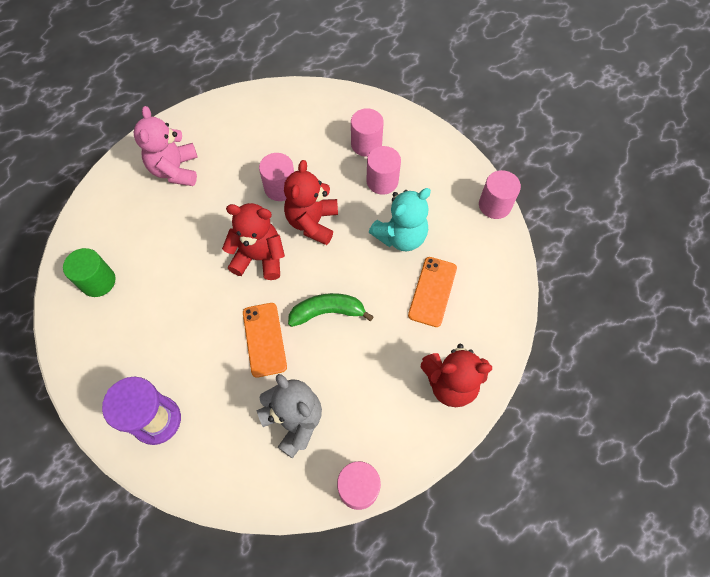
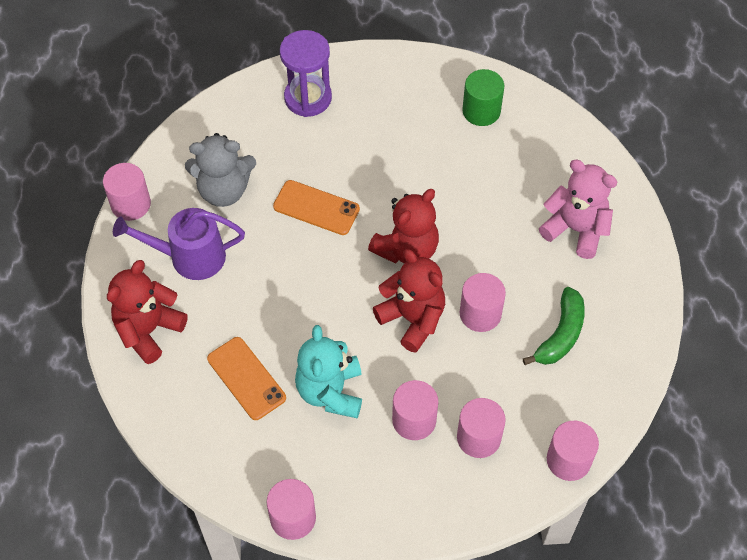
camera: 125 degrees right, 5 degrees down
(327, 312) = (301, 273): green banana -> green banana (560, 334)
(345, 98) = (568, 460): none -> pink cylinder
(371, 400) = (190, 257): none -> purple watering can

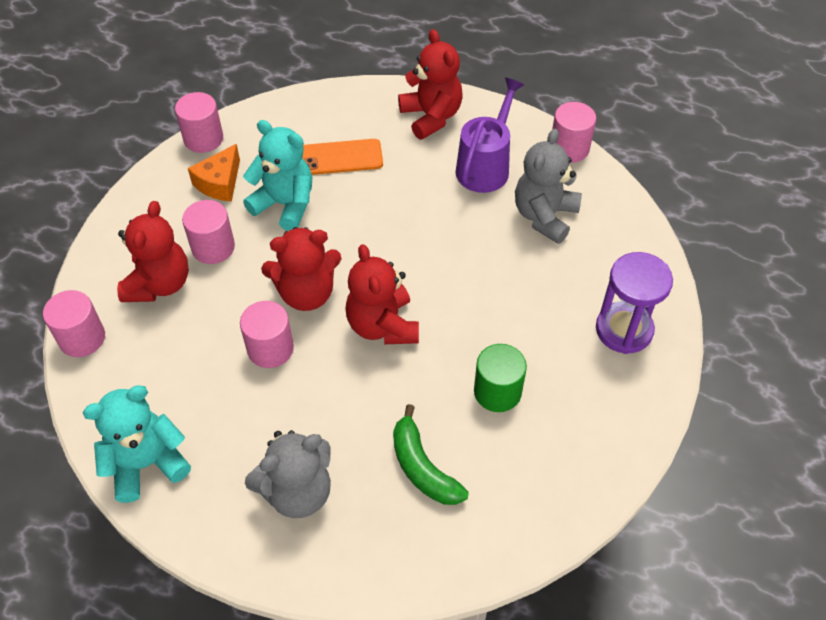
camera: 120 degrees right, 5 degrees down
(316, 208) = (478, 276): orange phone -> none
(339, 464) = (220, 183): none -> orange cheese
(478, 437) = (159, 284): pink cylinder -> red teddy bear
(481, 111) = (513, 488): green cylinder -> green cylinder (497, 391)
(560, 334) = (196, 404): green banana -> green banana (422, 467)
(576, 229) = (297, 492): pink teddy bear -> grey teddy bear
(628, 336) = (146, 463): none -> turquoise teddy bear

